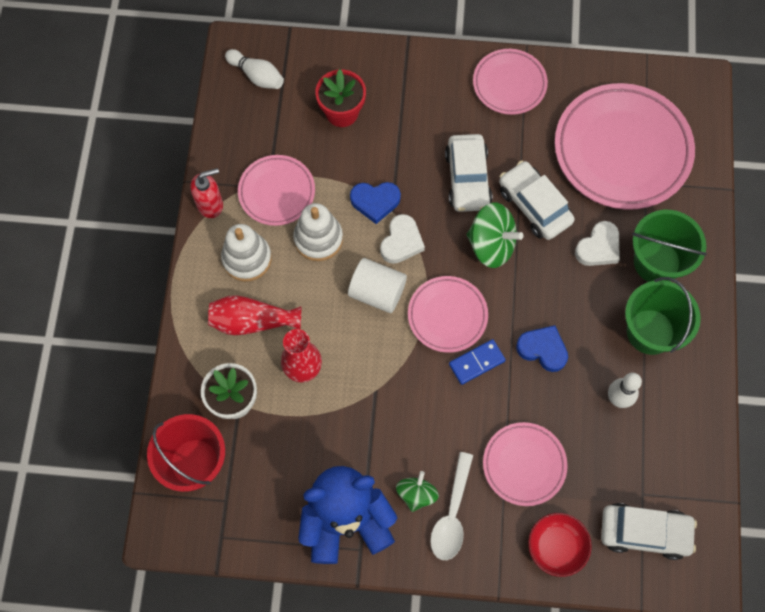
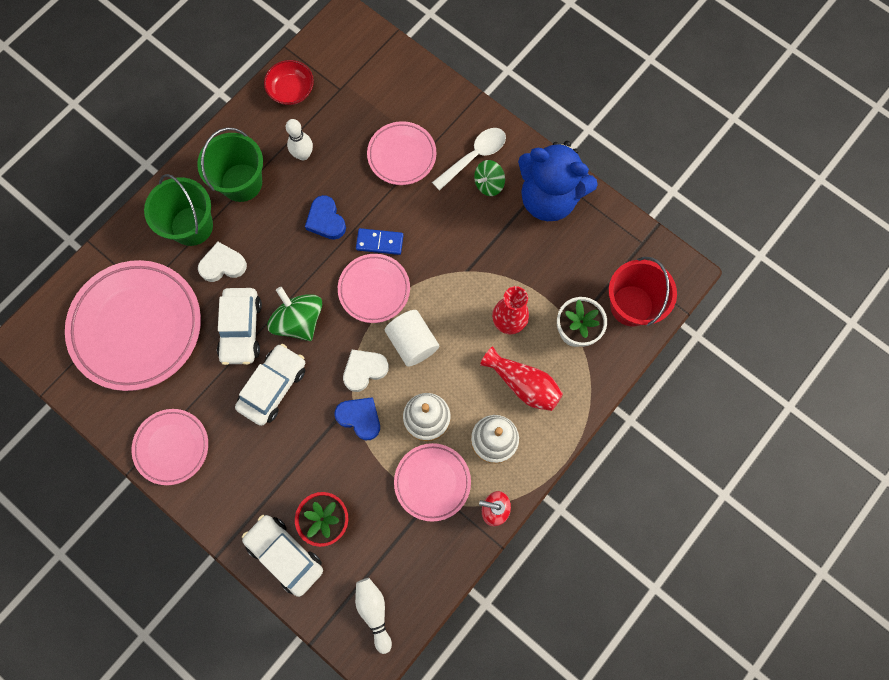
camera: 145 degrees left, 5 degrees up
(556, 546) = (421, 95): red bowl -> red bowl (291, 90)
(644, 532) = (358, 67): white car -> white car (285, 554)

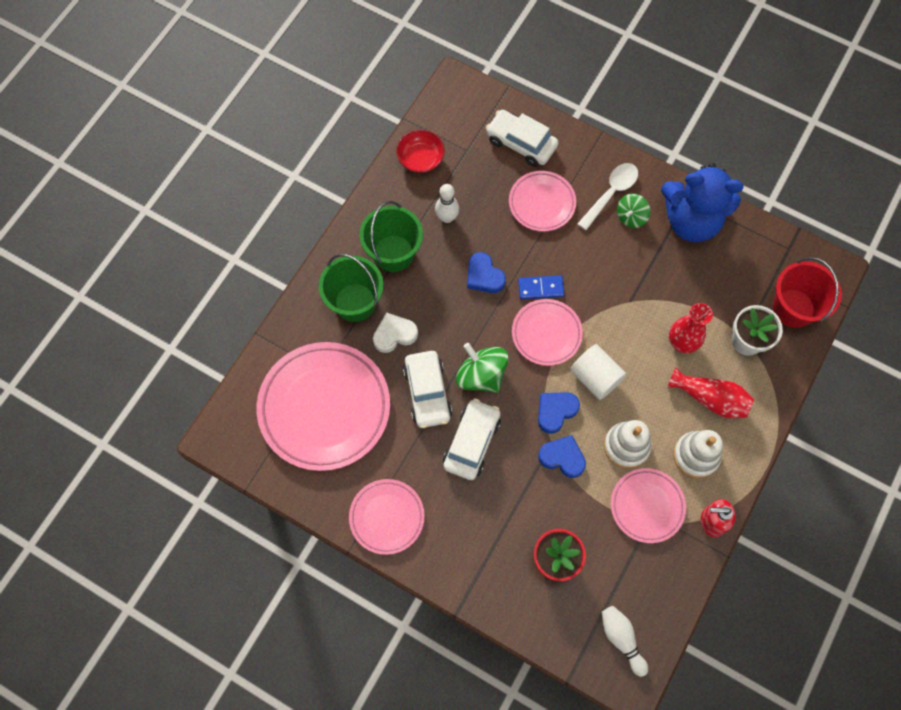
camera: 10 degrees left, 5 degrees down
(285, 554) = (522, 600): white car -> white car (521, 143)
(364, 370) = (556, 411): white heart -> blue heart

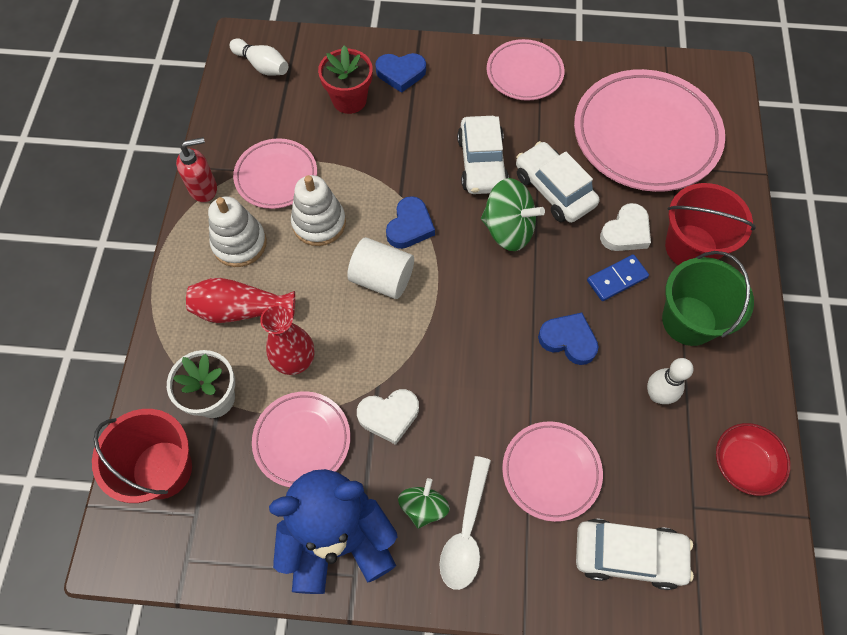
camera: 155 degrees right, 5 degrees down
(355, 302) = (691, 247): green bucket -> red bucket
(540, 288) = (493, 354): blue domino -> blue domino (617, 279)
(546, 334) = (460, 303): pink plate -> pink plate (302, 440)
(562, 457) = (382, 186): blue heart -> blue heart (401, 73)
(630, 279) = (389, 416): none -> white heart

